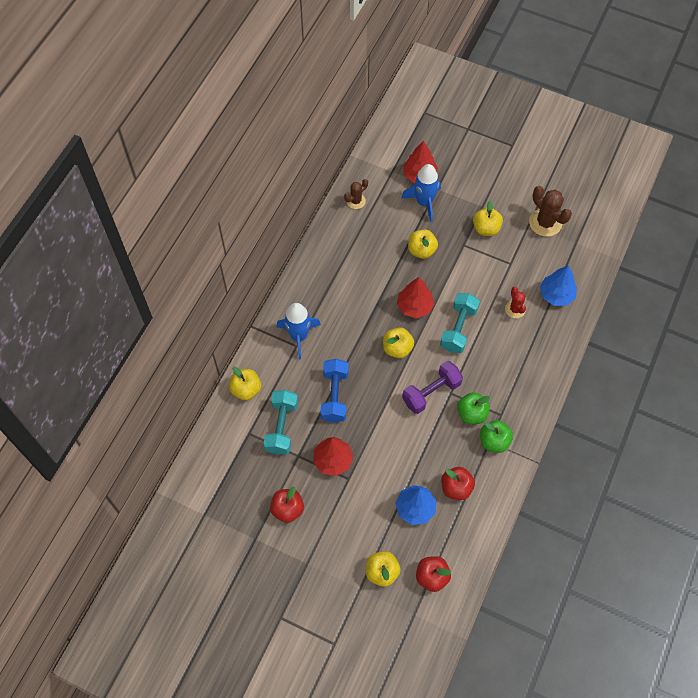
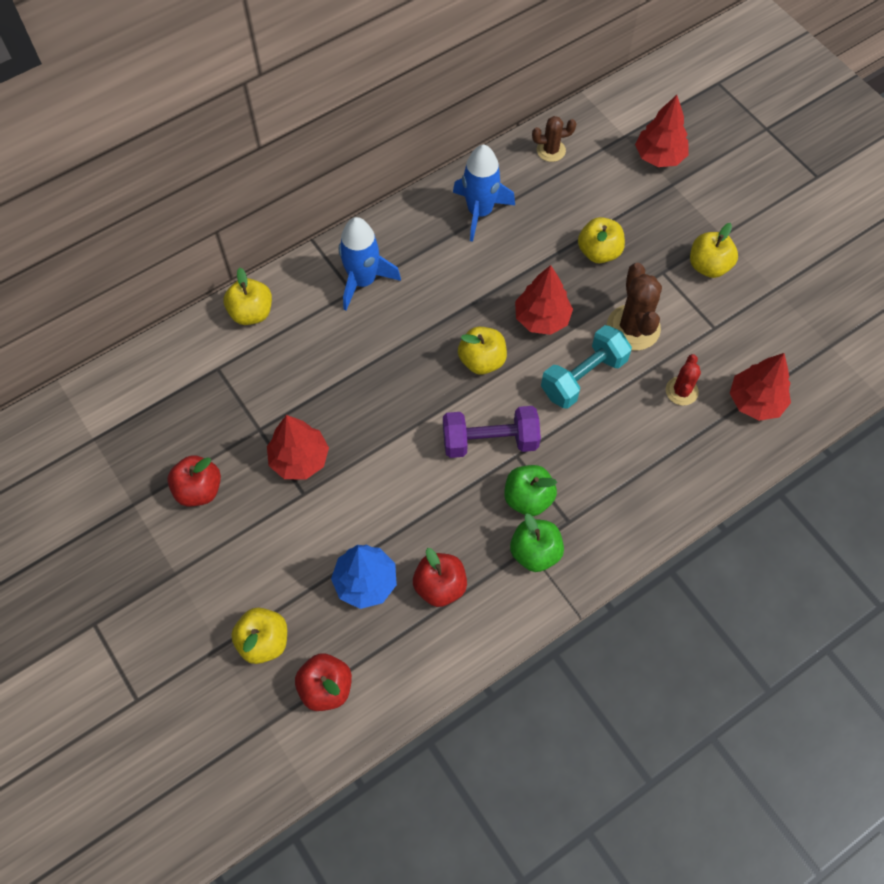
camera: 30 degrees right, 0 degrees up
(281, 427) = (263, 382): turquoise dumbbell -> none
(334, 396) = (358, 378): blue dumbbell -> none
(424, 202) = (643, 193): blue rocket -> blue rocket (479, 212)
(545, 222) = (801, 298): brown cactus -> brown cactus (633, 328)
(556, 295) = (755, 401): blue tree -> red tree

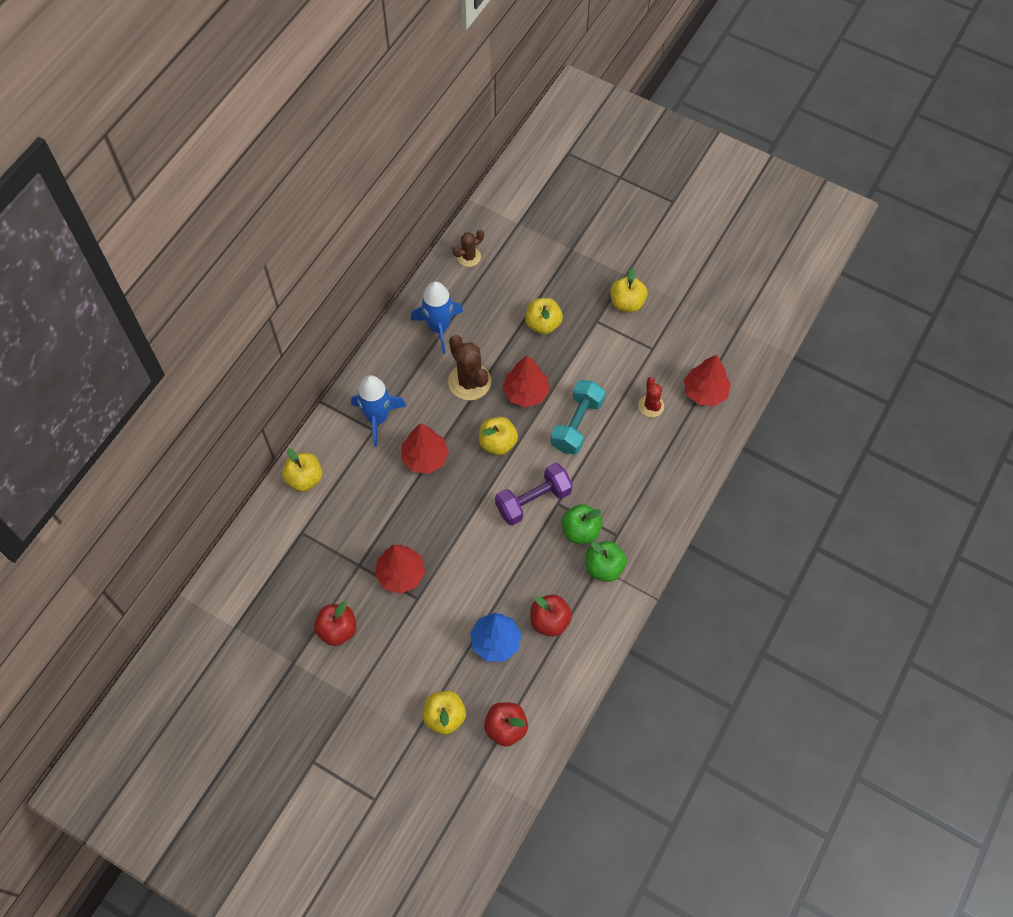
camera: 25 degrees left, 0 degrees up
(633, 328) = (595, 372): brown cactus -> brown cactus (469, 382)
(659, 156) = (552, 230): red tree -> red tree (425, 457)

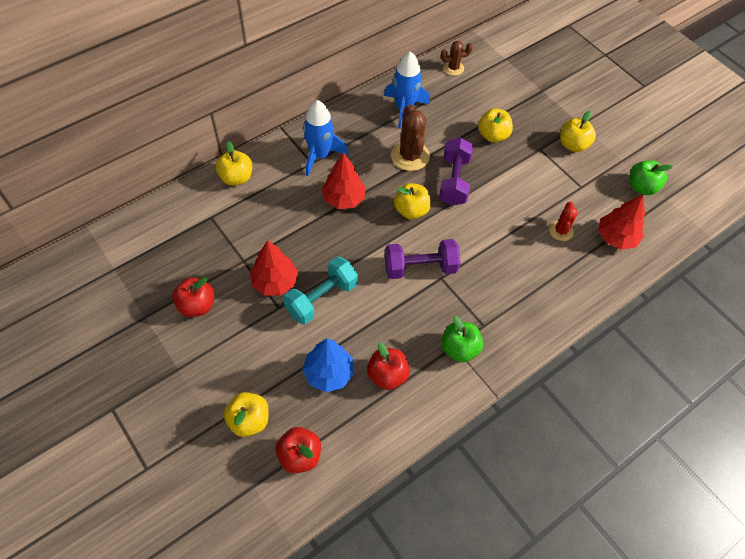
camera: 20 degrees right, 5 degrees down
(526, 392) = (454, 181): red tree -> purple dumbbell
(577, 424) = (487, 221): turquoise dumbbell -> turquoise dumbbell (321, 298)
(580, 531) = (451, 309): green apple -> green apple (641, 187)

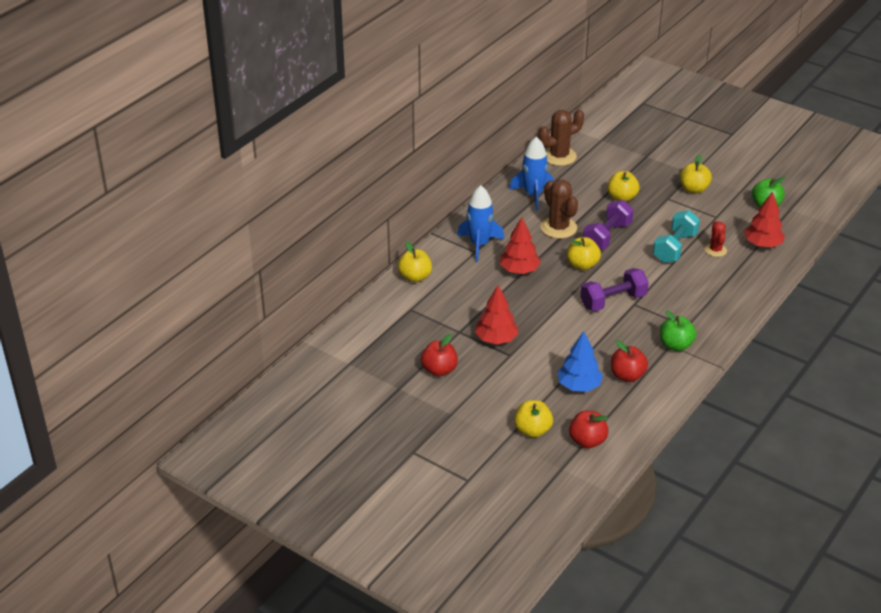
camera: 15 degrees left, 20 degrees down
(321, 298) = (542, 340): turquoise dumbbell -> turquoise dumbbell (674, 248)
(453, 68) = (559, 156): brown cactus -> brown cactus, size x1.69
(454, 181) = (607, 236): purple dumbbell -> purple dumbbell turned 45 degrees clockwise

